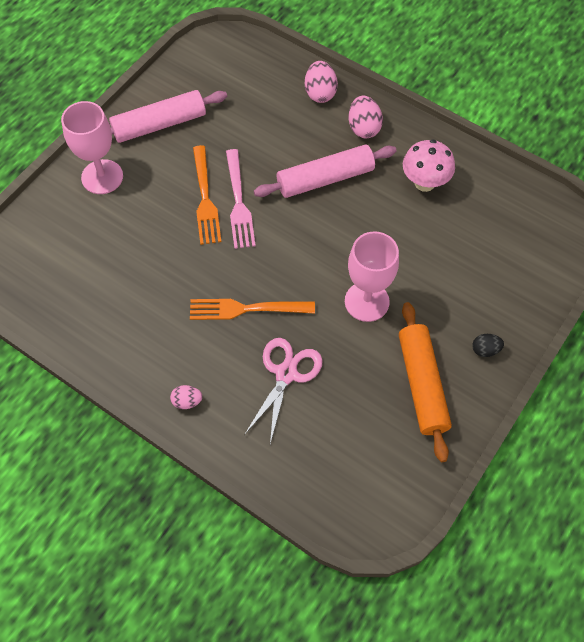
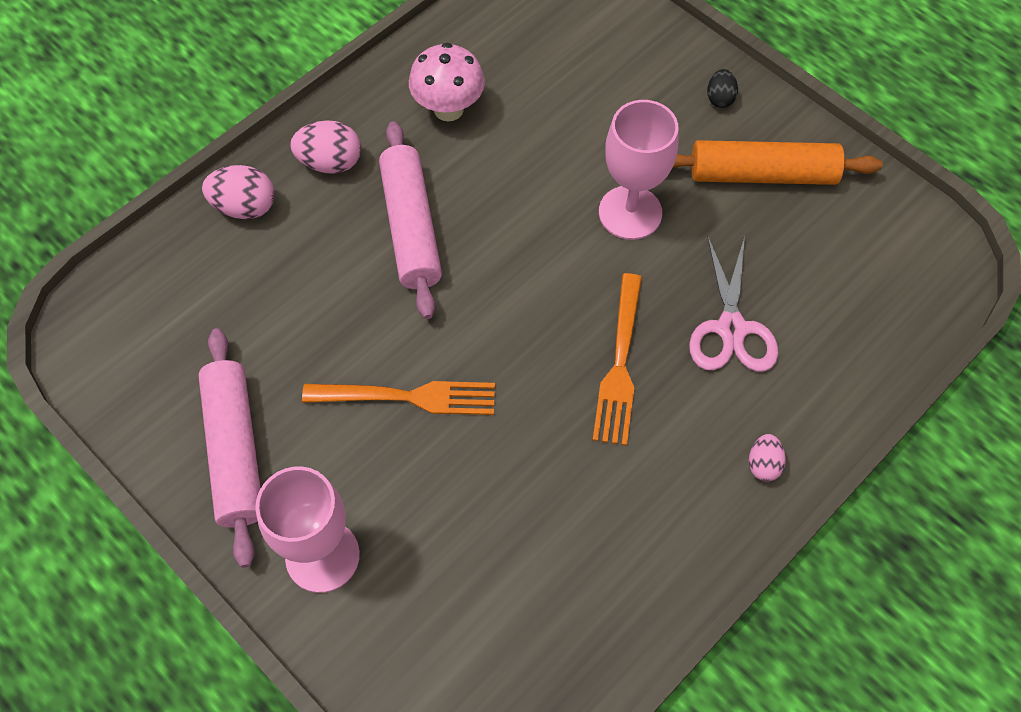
camera: 80 degrees left, 0 degrees up
(238, 202) = (426, 350): pink fork -> none
(286, 374) = (731, 328): pink scissors -> pink scissors turned 120 degrees counterclockwise

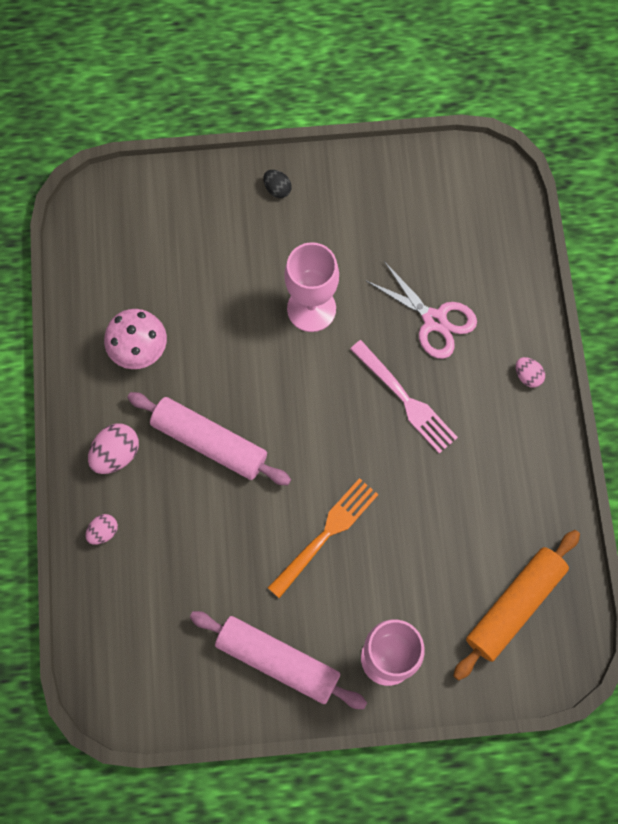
camera: 50 degrees left, 10 degrees up
(245, 207) = (103, 532): pink egg -> pink egg, size x0.61
(619, 364) = (405, 399): orange fork -> pink fork
(762, 174) = (350, 214): orange rolling pin -> orange rolling pin (514, 606)

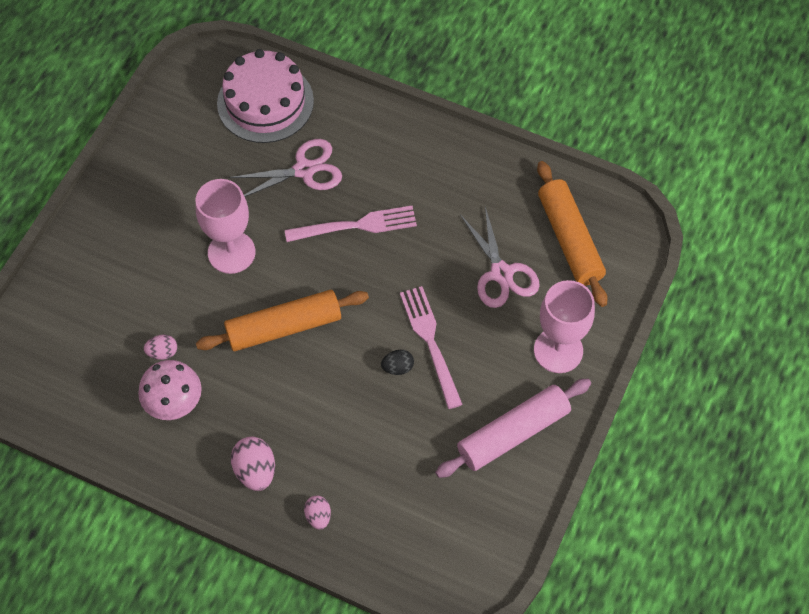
camera: 60 degrees left, 10 degrees down
(209, 442) = (294, 390): pink rolling pin -> none
(265, 397) = (284, 327): none -> orange rolling pin
(277, 189) = (106, 222): black egg -> black egg (397, 367)
(326, 534) = (430, 342): orange fork -> pink fork
(437, 560) = (501, 273): none -> pink scissors
(483, 244) = (265, 102): none -> pink cake
(527, 376) = (394, 132): pink egg -> pink egg (162, 352)

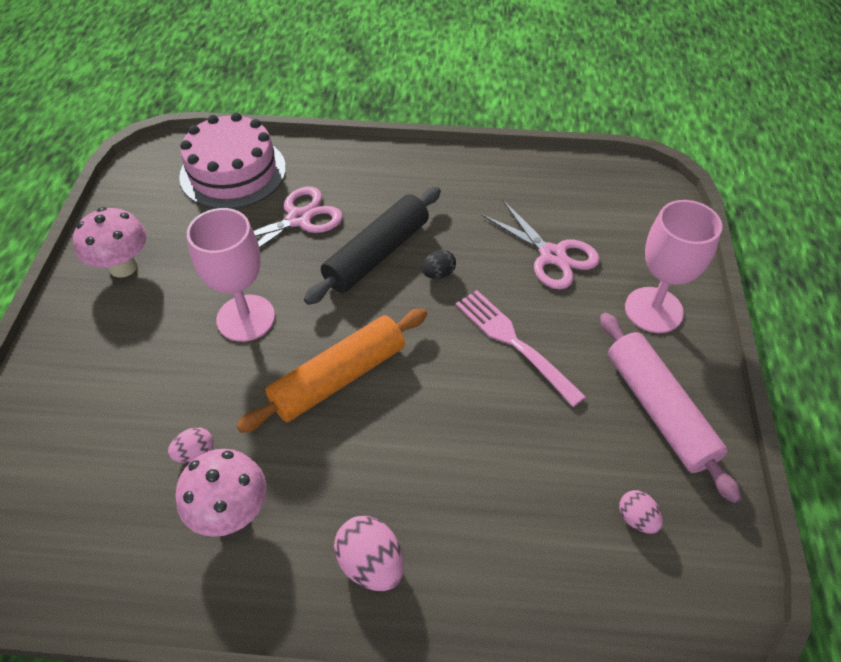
camera: 20 degrees left, 10 degrees down
(150, 174) = (123, 267): none -> pink mushroom
(318, 516) = (480, 596): pink egg -> pink egg (636, 519)
(356, 225) = (377, 254): pink fork -> black rolling pin
(397, 367) = (491, 380): black egg -> black egg (438, 274)
(513, 433) = (659, 410): pink rolling pin -> pink rolling pin turned 60 degrees counterclockwise
(569, 239) = (601, 208): orange rolling pin -> none

